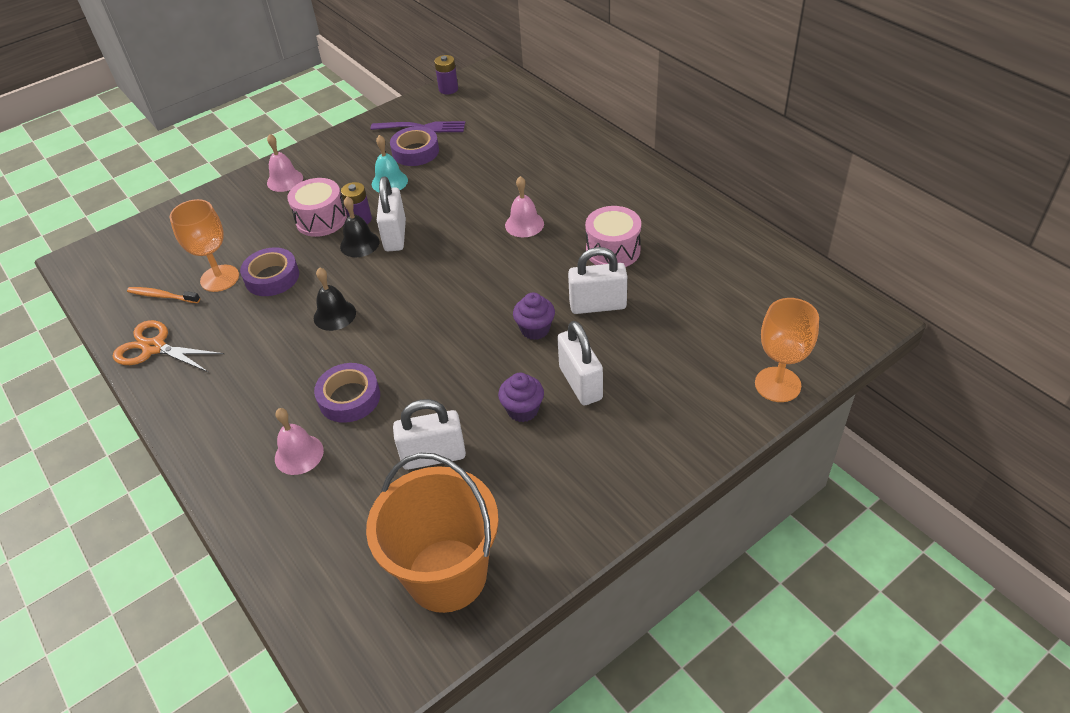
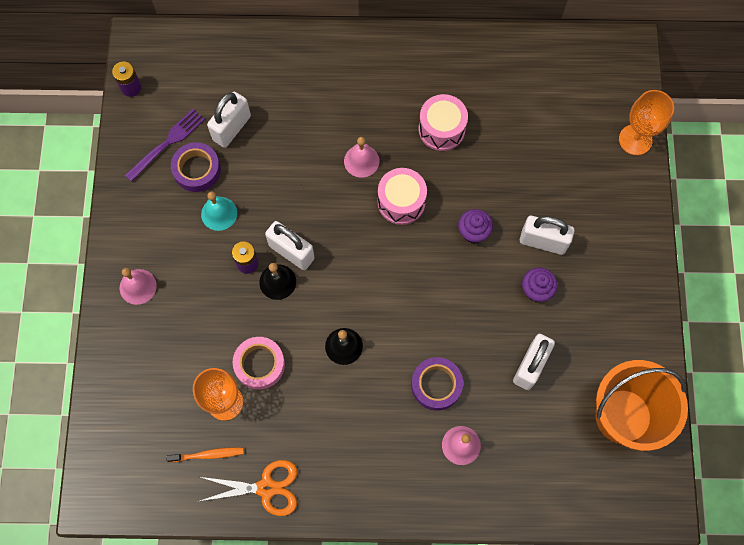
camera: 55 degrees left, 25 degrees up
(154, 347) = (266, 488): orange scissors -> orange scissors turned 150 degrees counterclockwise
(162, 296) = (208, 454): orange toothbrush -> orange toothbrush turned 150 degrees counterclockwise
(272, 277) = (259, 364): purple tape -> pink tape
(321, 220) = (220, 290): pink drum -> pink drum (401, 202)
(598, 305) = (485, 179): white padlock -> white padlock (232, 128)

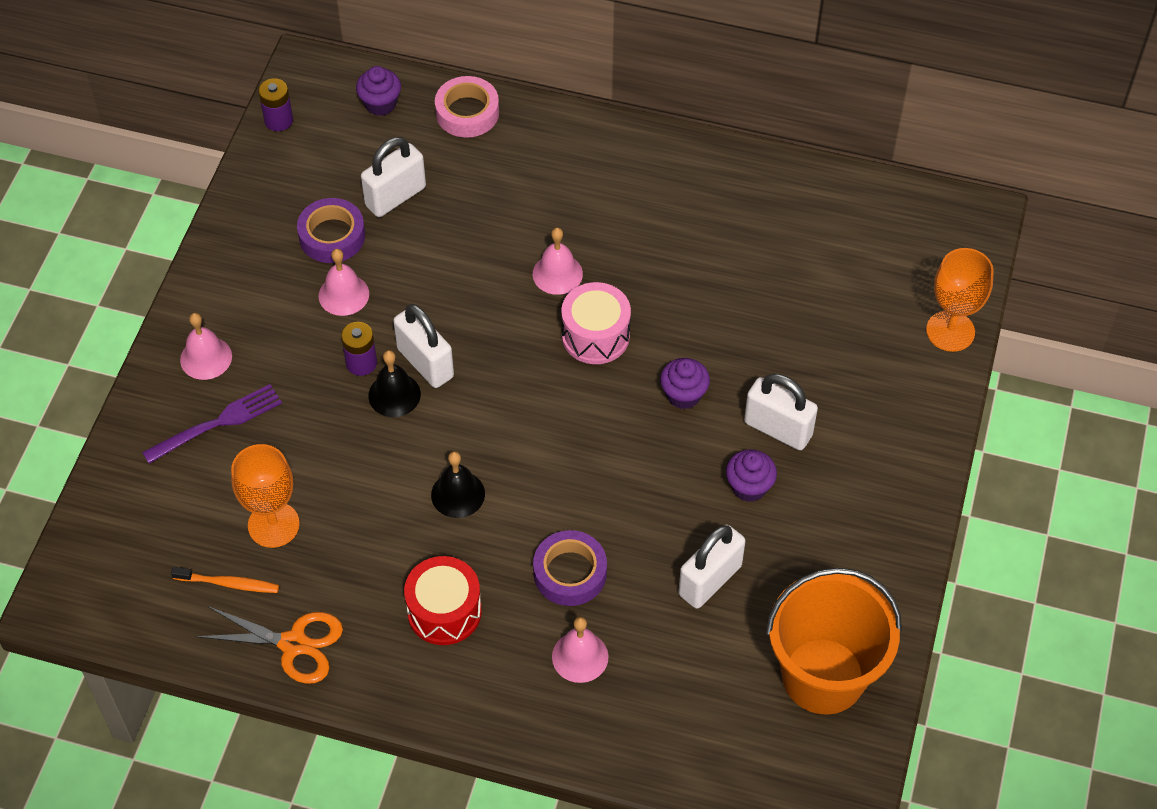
camera: 15 degrees right, 15 degrees down
(167, 143) = (303, 196): purple fork -> purple fork (217, 423)
(199, 57) = (380, 104): none -> purple cupcake
(219, 213) = (343, 294): turquoise bell -> pink bell
(259, 364) = (336, 489): pink tape -> pink tape (467, 112)
(361, 436) = (444, 611): none -> red drum
(441, 129) = (680, 259): pink drum -> none

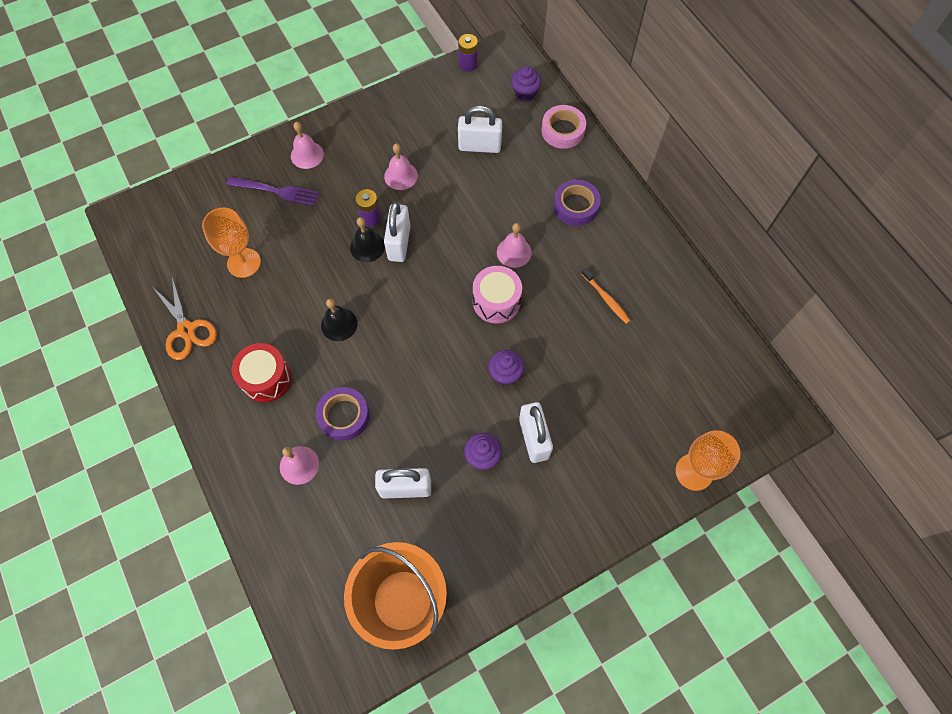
camera: 45 degrees right, 10 degrees up
(228, 583) = (194, 273): orange toothbrush -> orange toothbrush (606, 299)
(332, 236) = (428, 142): purple tape -> purple tape (575, 206)

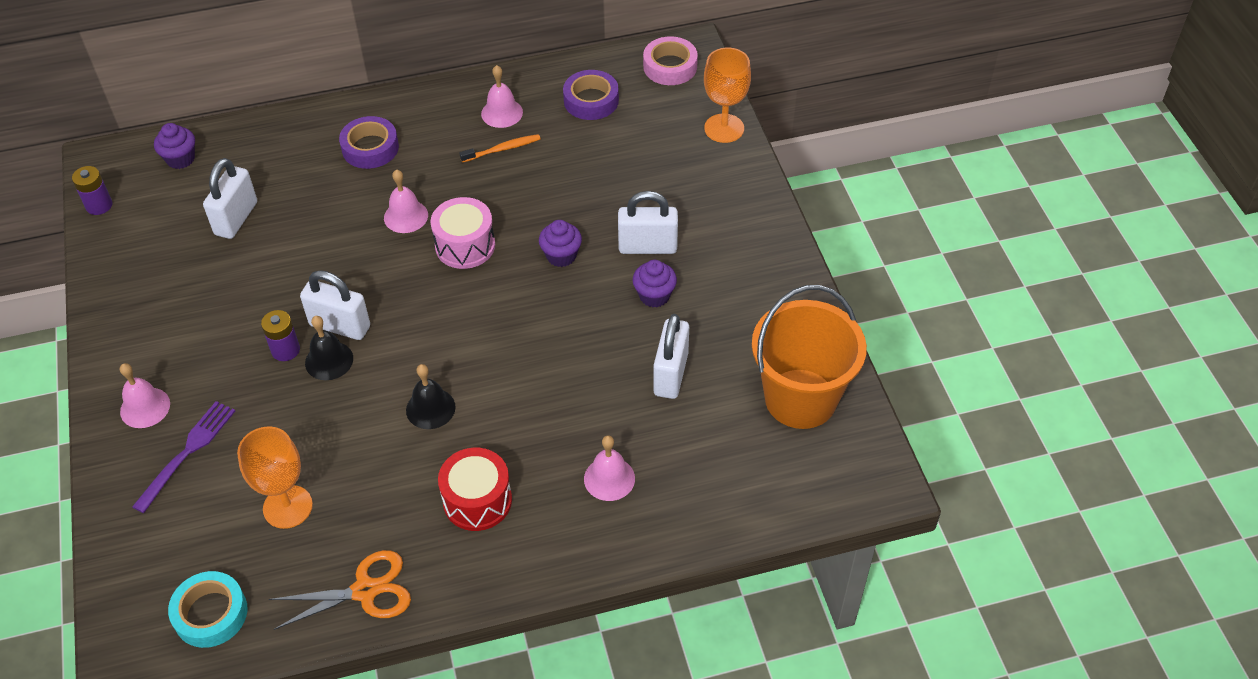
camera: 75 degrees left, 15 degrees down
(161, 248) = (210, 614): none -> turquoise tape
(344, 416) = (559, 422): purple tape -> purple tape (591, 100)
(401, 176) = (237, 307): pink bell -> pink bell (502, 113)
(562, 131) = (258, 136): pink tape -> pink tape (670, 66)

